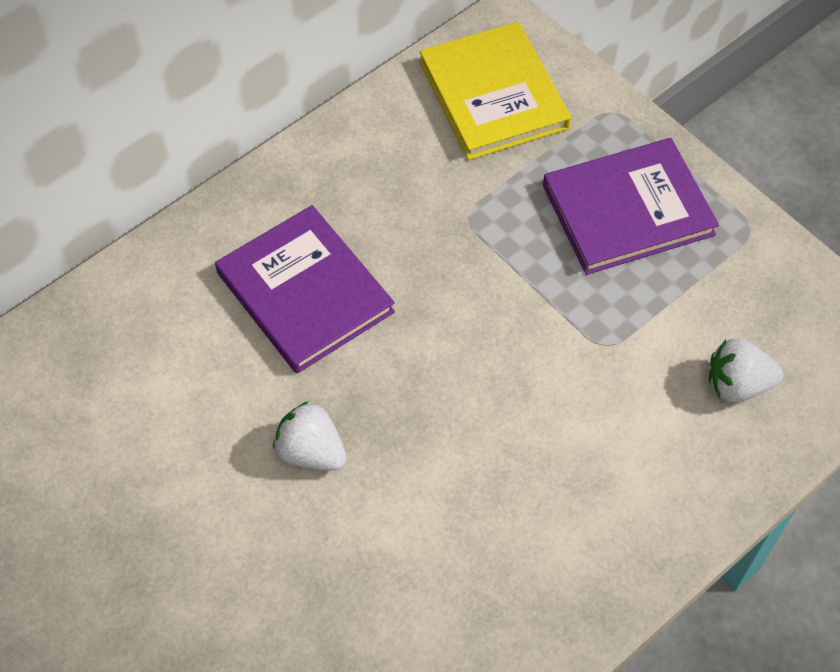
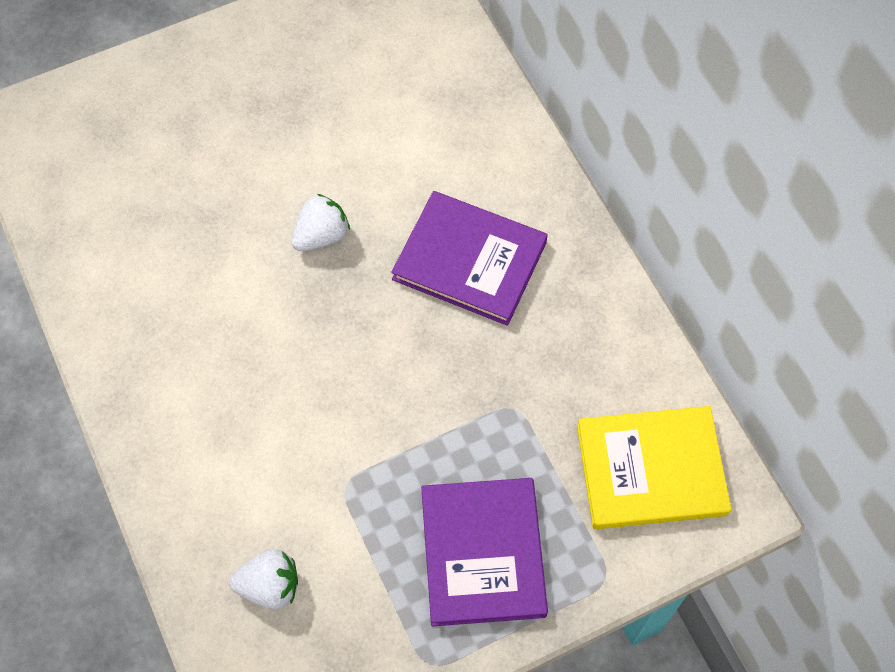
camera: 105 degrees right, 5 degrees up
(305, 292) = (469, 260): purple book -> purple book turned 45 degrees clockwise
(737, 384) = (270, 586): white strawberry -> white strawberry turned 75 degrees clockwise

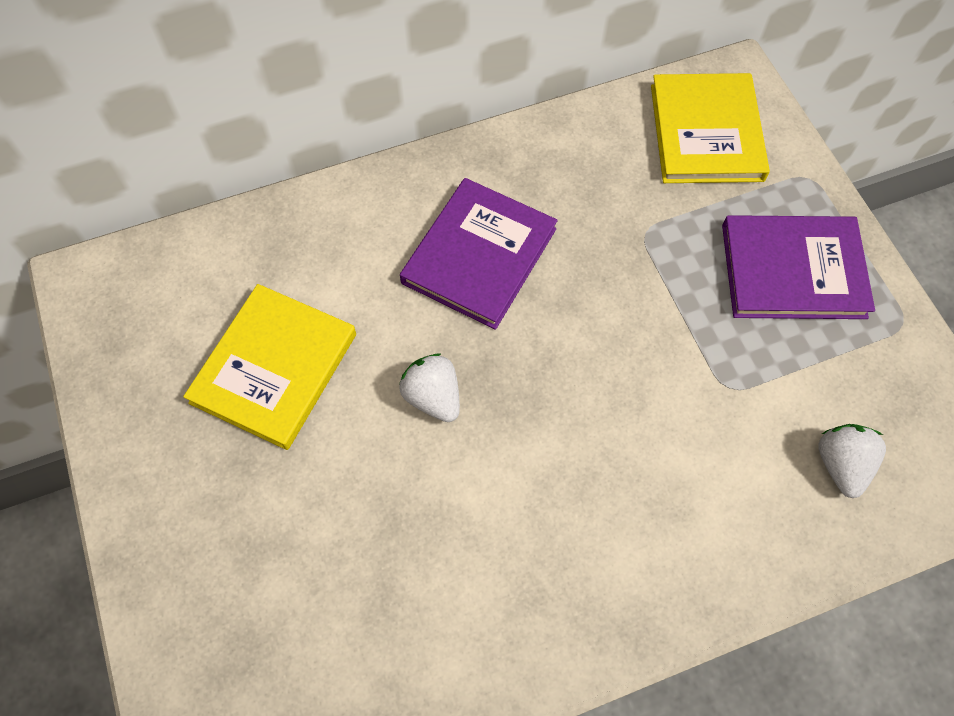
camera: 85 degrees left, 0 degrees up
(342, 114) = (274, 368): none -> yellow book

